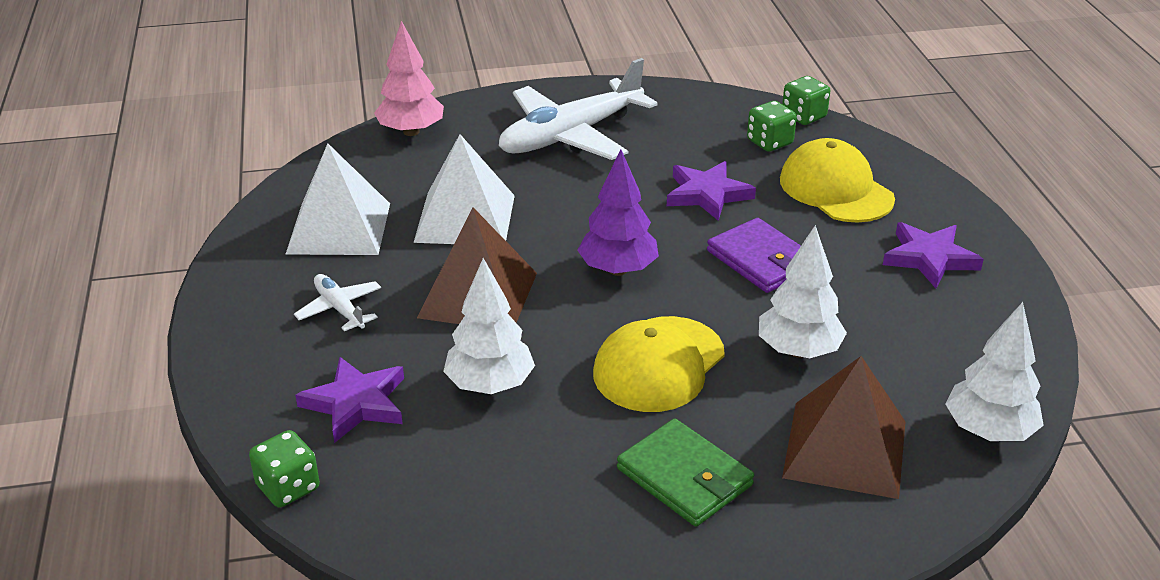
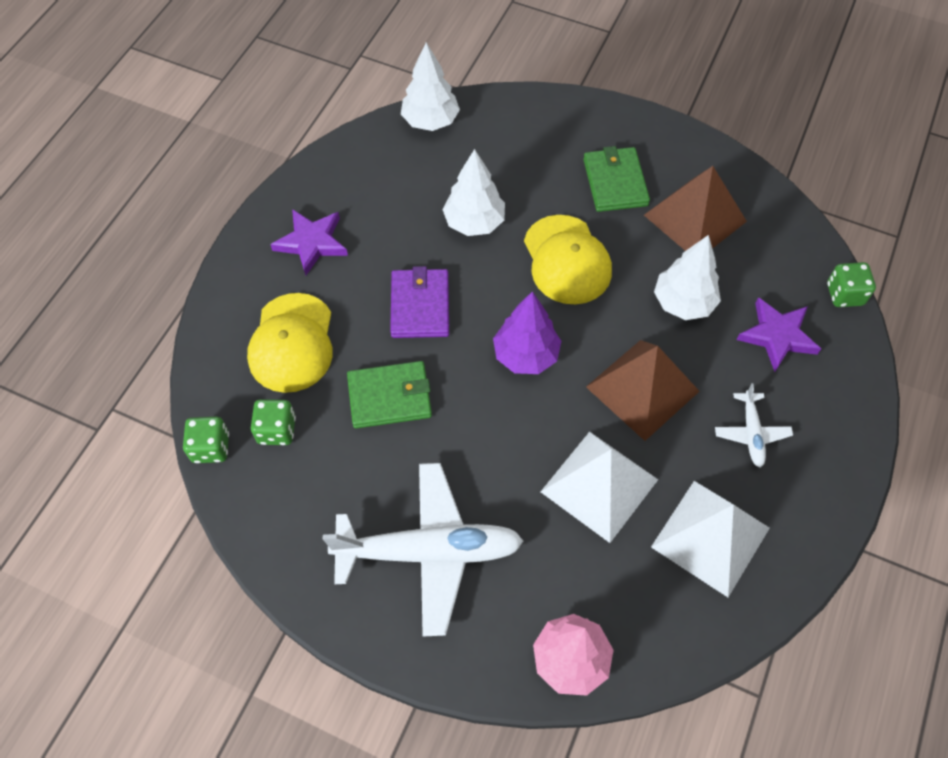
camera: 145 degrees left, 25 degrees up
(659, 364) = (567, 260): yellow cap -> yellow cap turned 90 degrees clockwise
(707, 194) = (390, 396): purple star -> green wallet
(845, 448) = (515, 152): brown pyramid -> brown pyramid (694, 218)

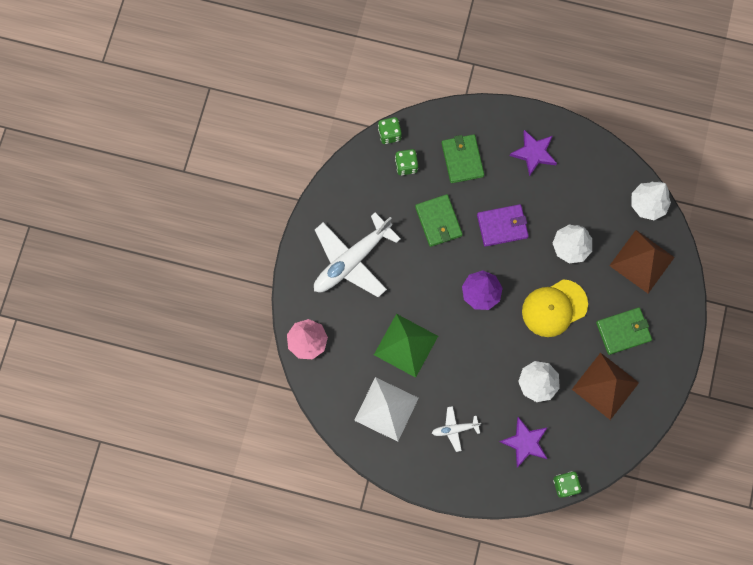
camera: 80 degrees right, 15 degrees up
(292, 343) = (462, 159): yellow cap -> green wallet
(429, 551) = (352, 260): white plane -> white plane turned 60 degrees clockwise
(599, 485) = (406, 345): white pyramid -> green pyramid
(642, 389) = (471, 363): brown pyramid -> brown pyramid (641, 261)

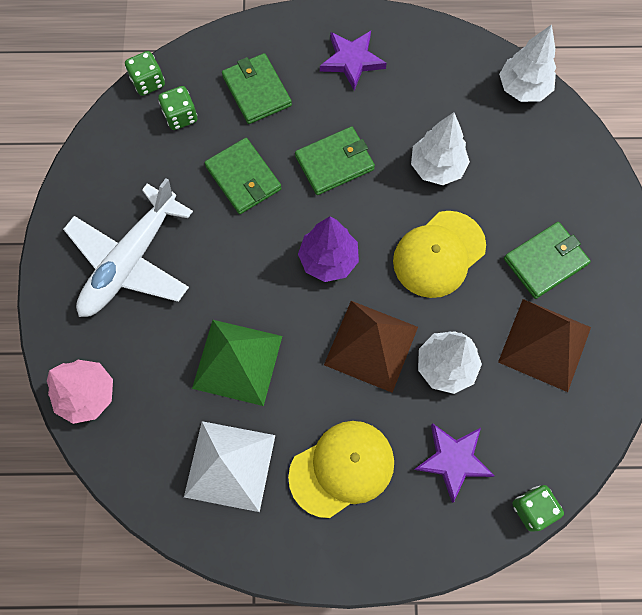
camera: 15 degrees left, 5 degrees down
(454, 429) = (342, 468): white plane -> yellow cap
(502, 226) = (334, 162): purple wallet -> green wallet
(641, 261) = (539, 162): brown pyramid -> brown pyramid (371, 345)

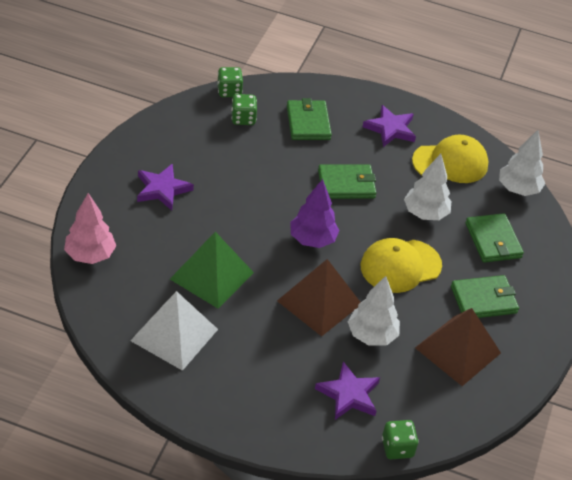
camera: 15 degrees right, 25 degrees down
(130, 261) = (162, 189): white plane -> purple star
(243, 178) = (272, 170): green wallet -> green wallet (493, 240)
(342, 468) = (259, 368): yellow cap -> yellow cap (450, 163)

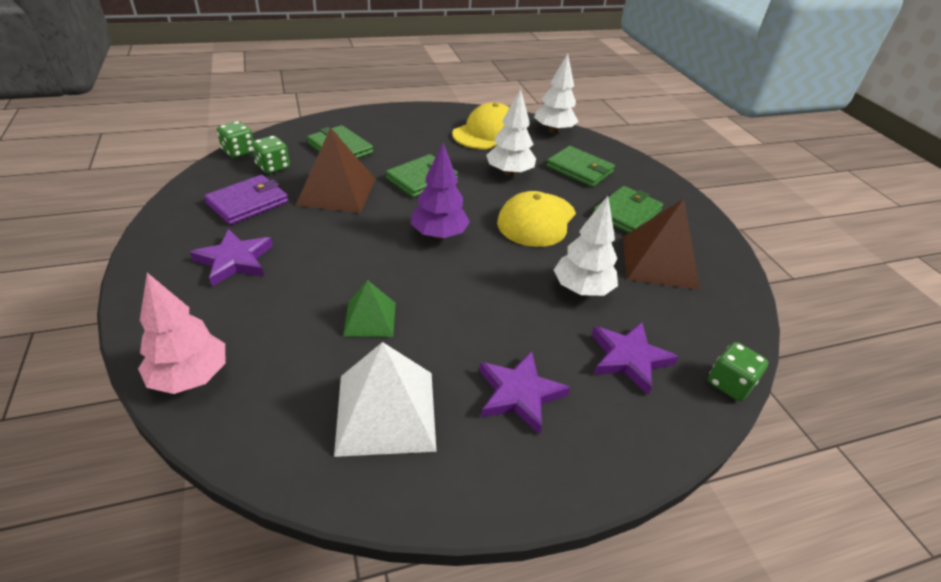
camera: 35 degrees left, 5 degrees down
(202, 144) = (248, 203): none -> purple wallet
(212, 275) = (370, 318): green pyramid -> green pyramid, size x0.59
(319, 302) = (504, 285): brown pyramid -> brown pyramid (337, 191)
(390, 129) = (415, 128): purple star -> purple star (519, 394)

